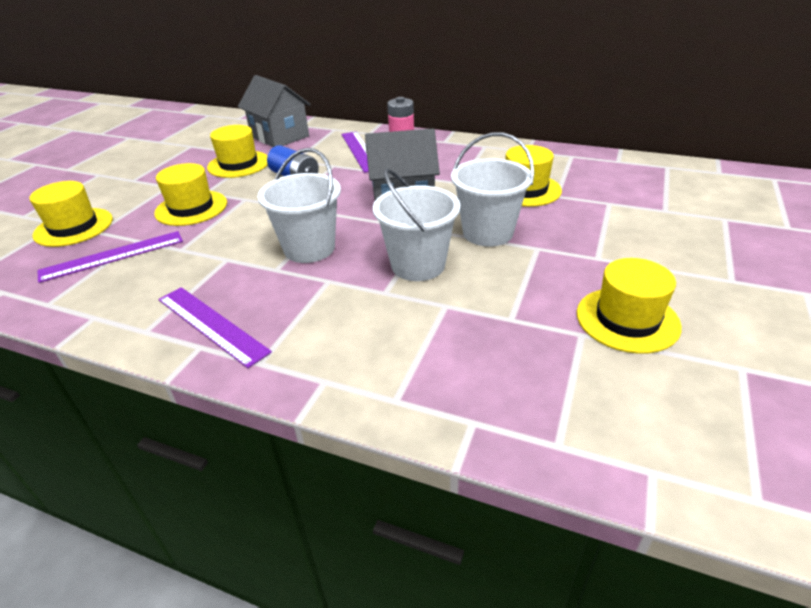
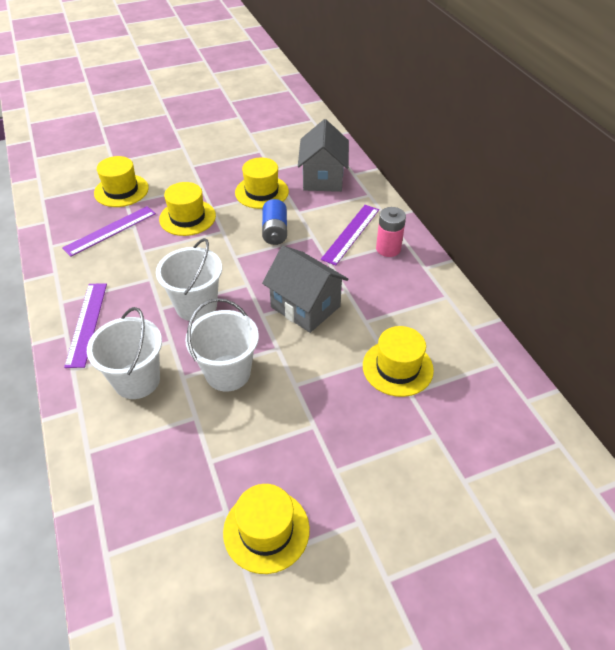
camera: 45 degrees right, 10 degrees up
(112, 256) = (110, 230): purple ruler -> purple ruler turned 60 degrees counterclockwise
(487, 233) = (306, 384): white bucket -> white bucket (137, 380)

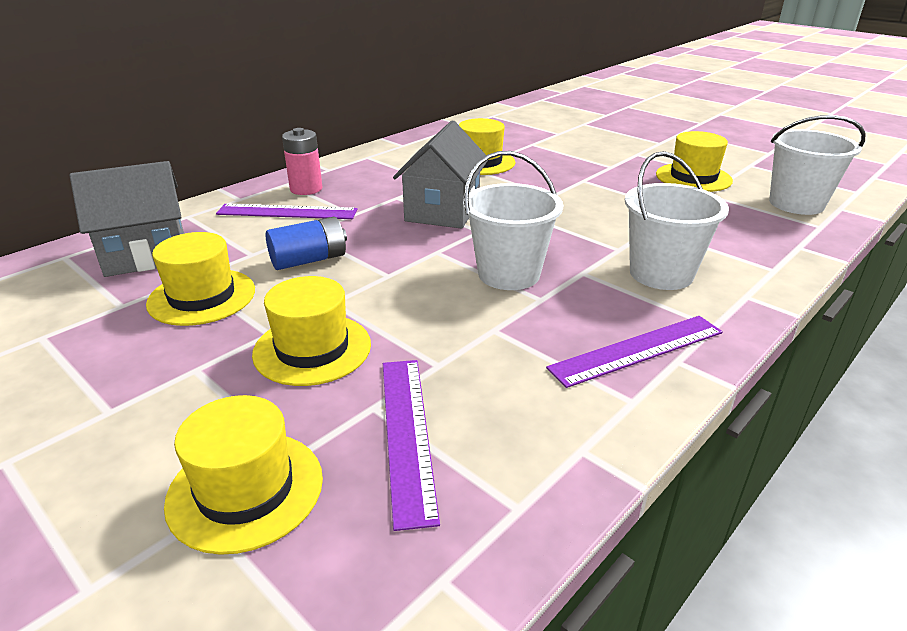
camera: 115 degrees left, 15 degrees down
(110, 230) = (406, 433): purple ruler -> purple ruler turned 60 degrees clockwise
(228, 373) = (580, 227): white bucket -> white bucket (796, 204)

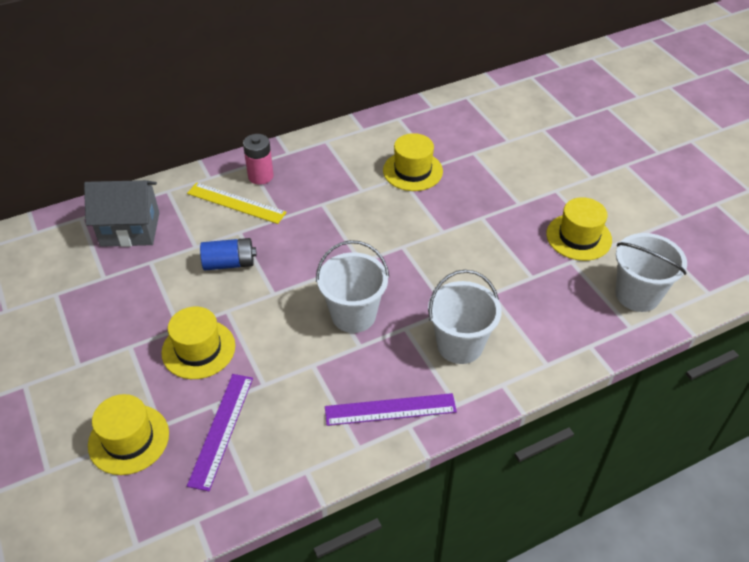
camera: 20 degrees right, 15 degrees up
(202, 297) = (151, 283): yellow hat -> none
(287, 212) = (236, 203): purple ruler -> yellow ruler
(442, 211) = (347, 231): grey house -> none

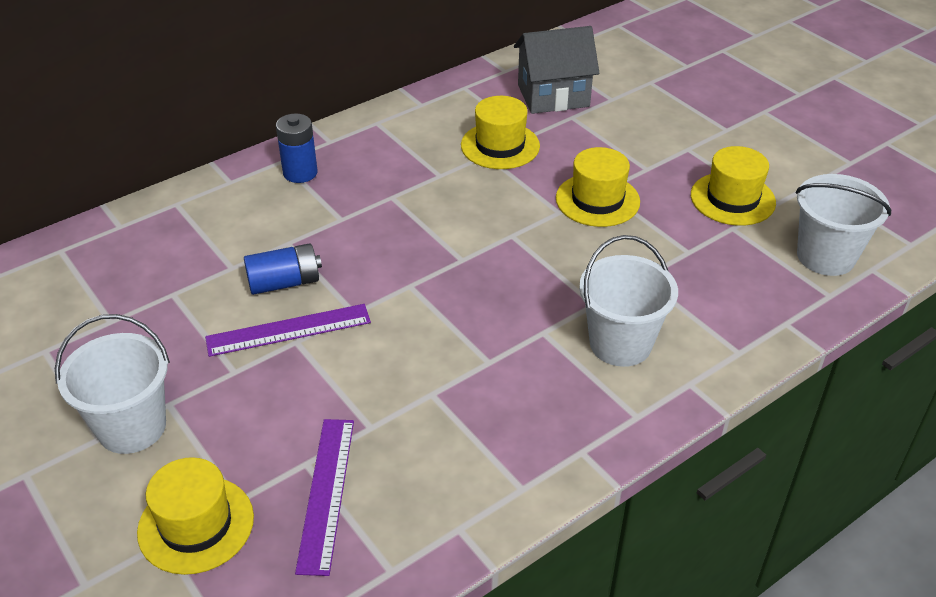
camera: 10 degrees left, 5 degrees down
(130, 229) = (134, 256): grey house -> grey house (553, 95)
(198, 349) = (268, 395): yellow hat -> yellow hat (597, 200)
(236, 203) = (275, 208): yellow ruler -> none
(260, 176) = (300, 173): pink battery -> blue battery
(353, 315) = (470, 325): white bucket -> white bucket (132, 427)
(390, 409) = (551, 434): purple ruler -> purple ruler (288, 330)

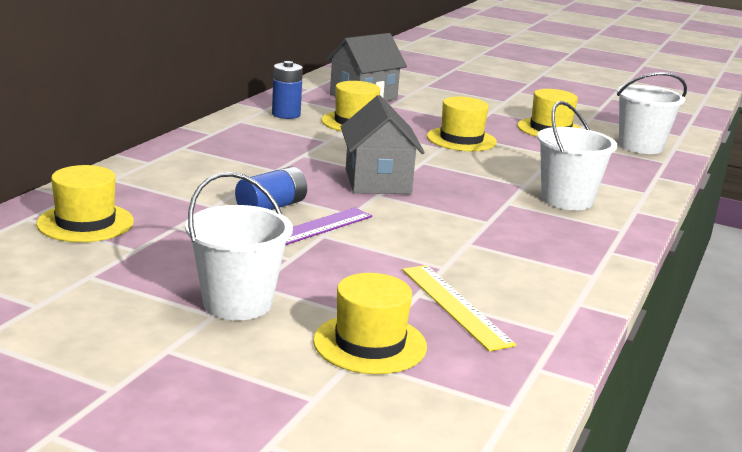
camera: 30 degrees left, 20 degrees down
(101, 269) = (85, 223): none -> yellow hat
(300, 173) = (207, 151): blue battery -> blue battery (286, 114)
(326, 493) = (455, 306): purple ruler -> yellow ruler
(430, 261) = (377, 181): none -> grey house

